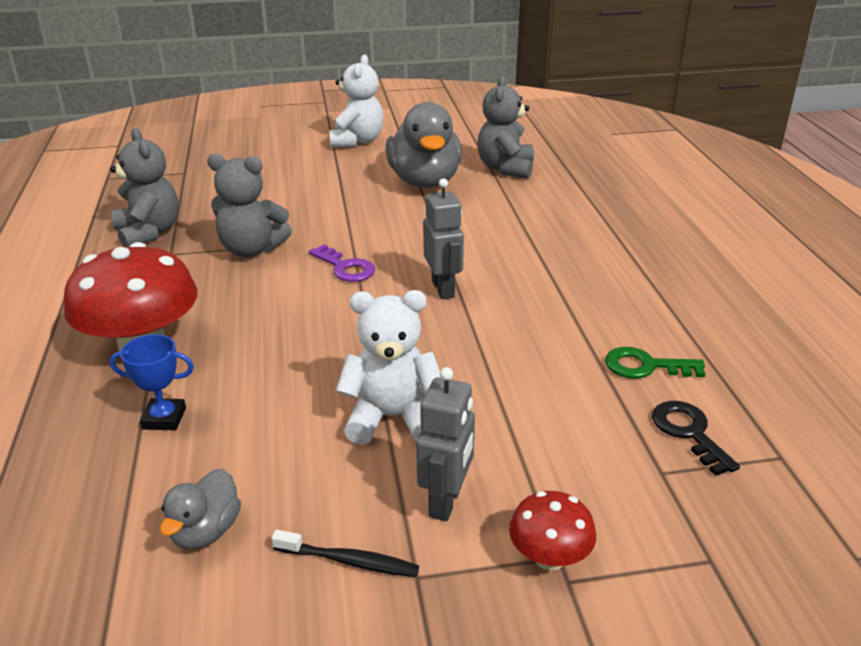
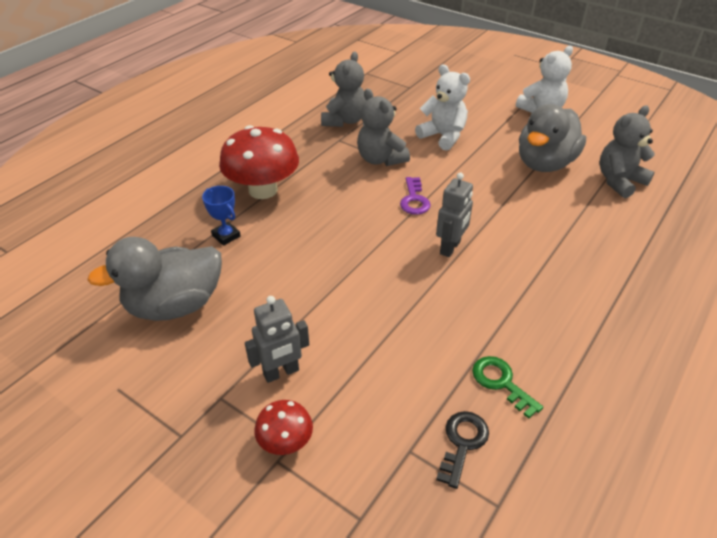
camera: 45 degrees right, 10 degrees up
(206, 531) = (175, 305): grey duck -> grey duck, size x2.06
(349, 561) = (205, 366): black toothbrush -> none
(392, 417) = (318, 308): white teddy bear -> white teddy bear (443, 136)

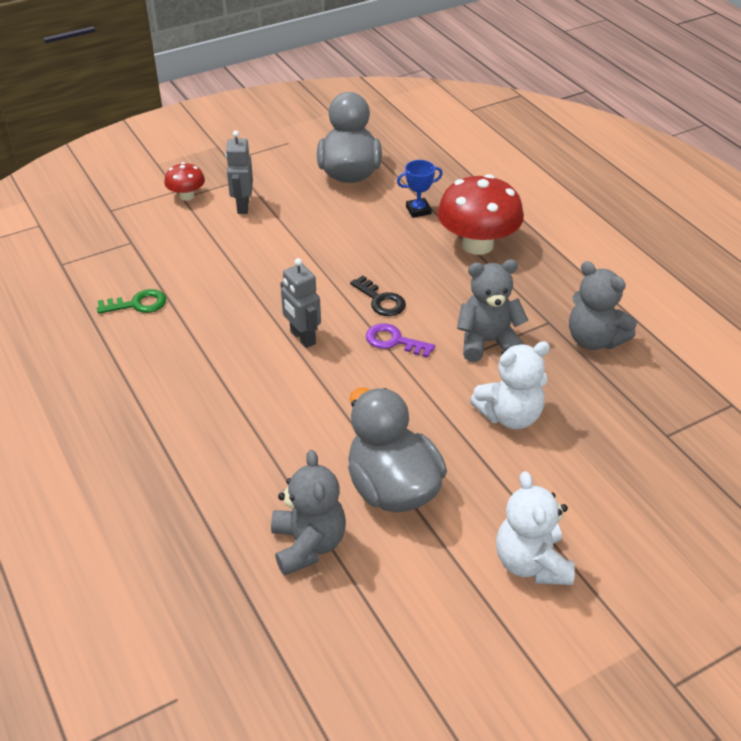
camera: 115 degrees right, 0 degrees up
(462, 443) = (113, 266): black key -> black key (381, 300)

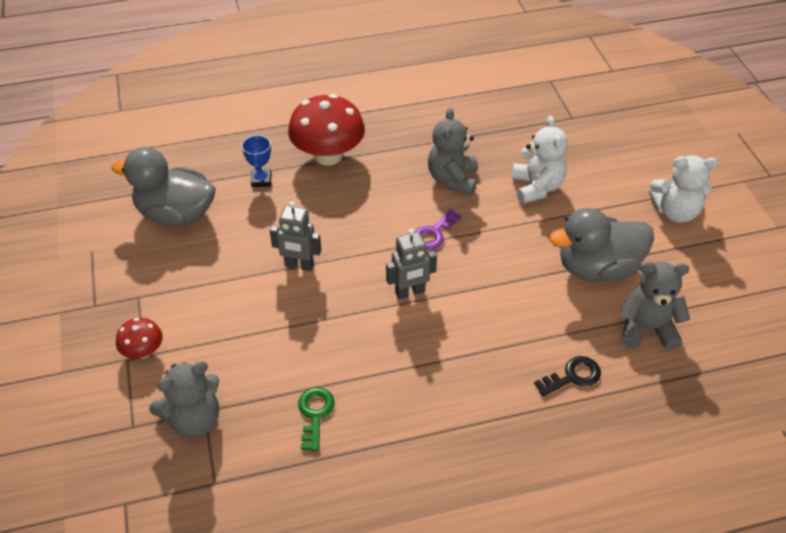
camera: 75 degrees left, 5 degrees up
(242, 206) = (188, 306): grey robot -> grey robot (299, 265)
(381, 300) = (378, 231): black key -> black key (573, 376)
(594, 340) = (468, 123): grey teddy bear -> grey teddy bear (194, 419)

